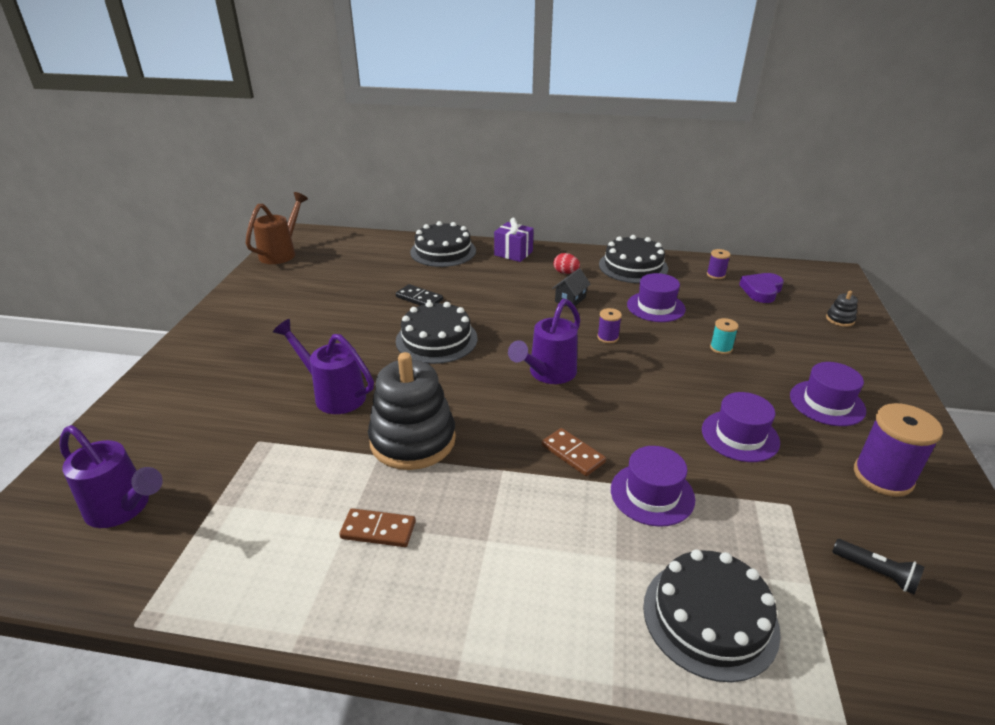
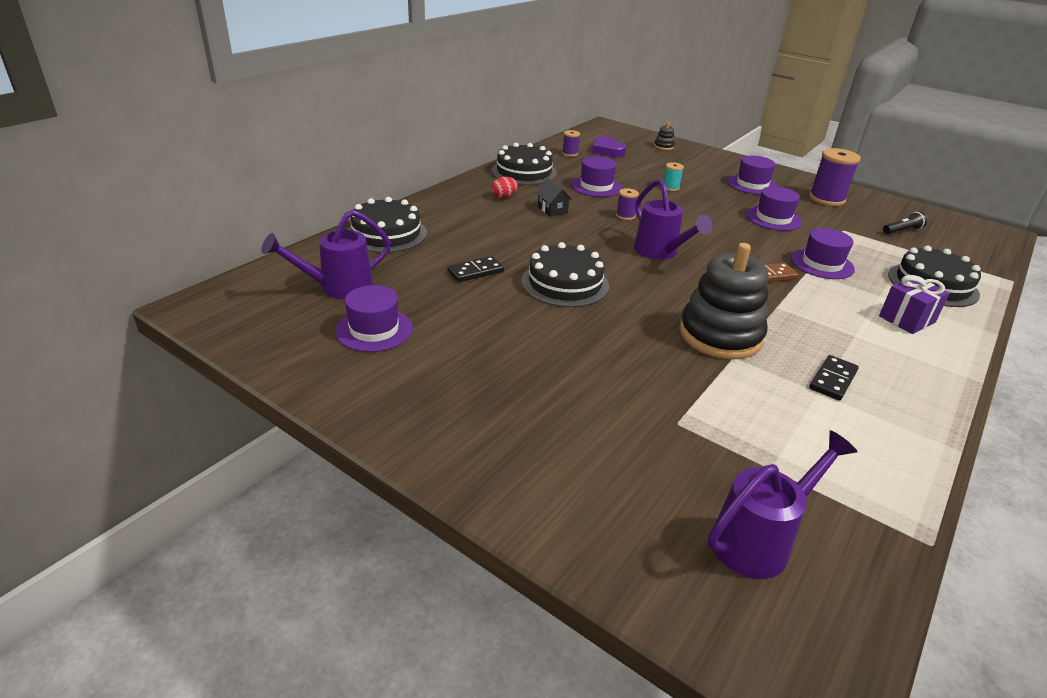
camera: 65 degrees left, 0 degrees up
(282, 252) = (240, 329): brown watering can -> none
(308, 289) = (374, 330): none -> purple hat
(333, 394) = (621, 360): purple watering can -> purple watering can (337, 288)
(378, 530) = (833, 380): brown domino -> black domino
(513, 253) = (438, 205): purple gift -> purple gift (906, 319)

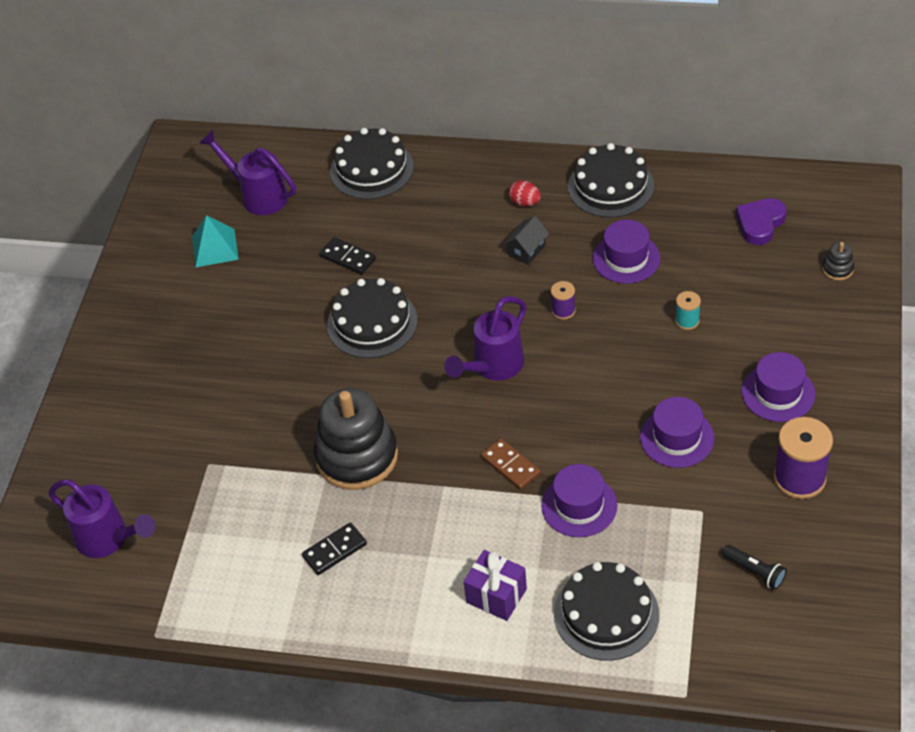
camera: 70 degrees right, 15 degrees up
(374, 330) = (215, 248): purple hat -> turquoise pyramid
(570, 153) = (711, 197): purple spool -> none
(833, 380) = (334, 550): black domino -> black domino turned 45 degrees counterclockwise

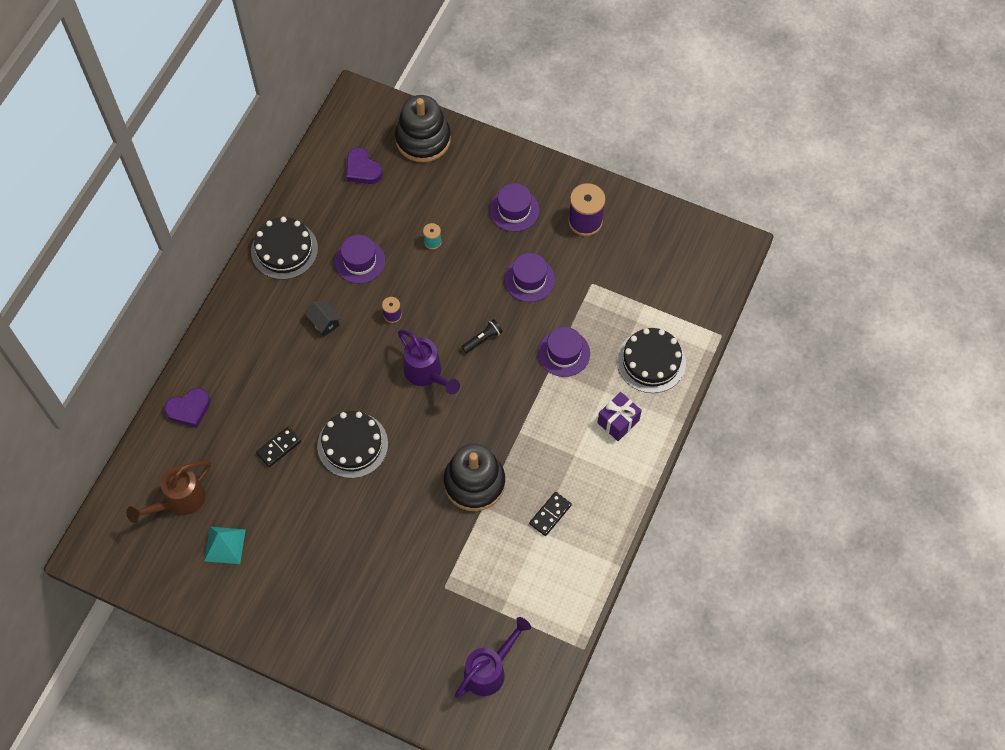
camera: 80 degrees left, 15 degrees up
(258, 195) = (179, 501): purple watering can -> brown watering can
(334, 550) = (550, 514): black domino -> black domino turned 60 degrees clockwise
(371, 169) = (189, 409): black cake -> purple heart
(510, 466) = (517, 386): brown domino -> none
(525, 202) = (275, 311): red egg -> none
(754, 571) = (646, 269): black flashlight -> black flashlight (482, 339)
(837, 269) = (423, 139): black stacking toy -> black stacking toy, size x2.50

